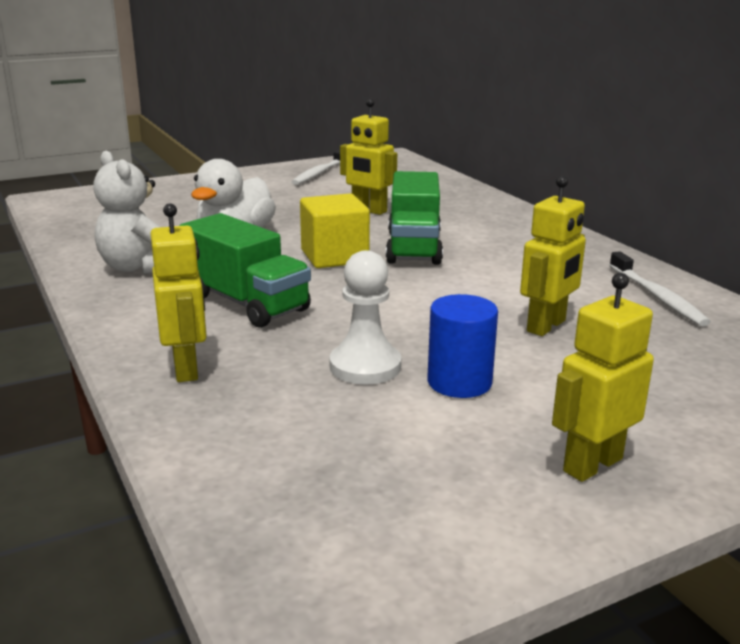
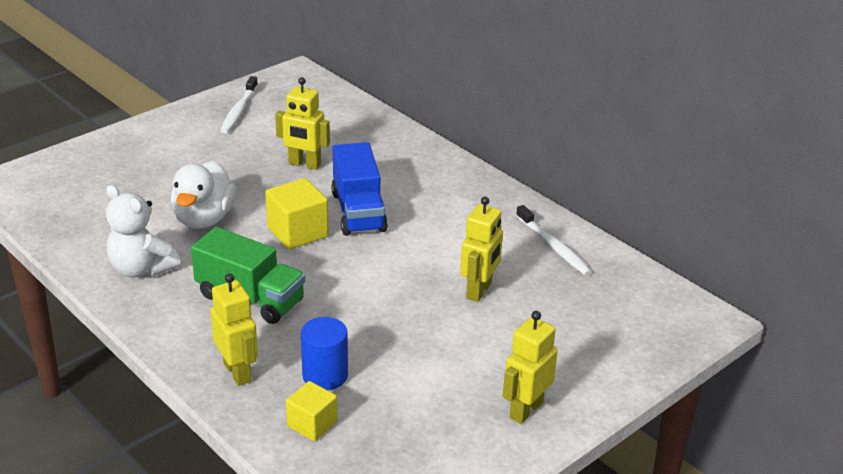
camera: 15 degrees left, 10 degrees up
(253, 438) = (312, 424): none -> yellow cube
(365, 366) = (363, 350): white pawn -> none
(413, 247) = (358, 212): green truck -> blue truck
(459, 382) = (431, 355): blue cylinder -> blue cylinder (325, 375)

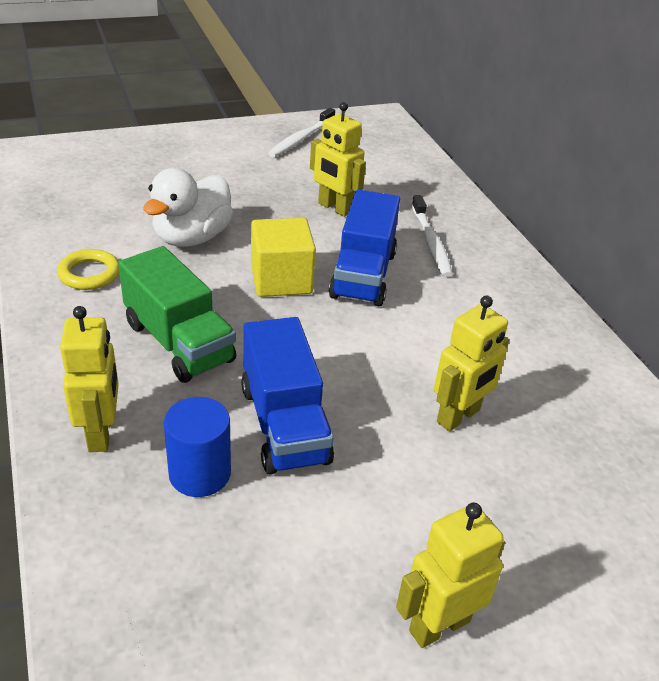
camera: 20 degrees right, 5 degrees up
(141, 269) = (89, 274): white teddy bear -> yellow ring
(312, 424) = (139, 541): yellow cube -> none
(363, 329) = (284, 424): none -> blue truck
(554, 247) = (584, 385): white toothbrush -> white toothbrush (431, 242)

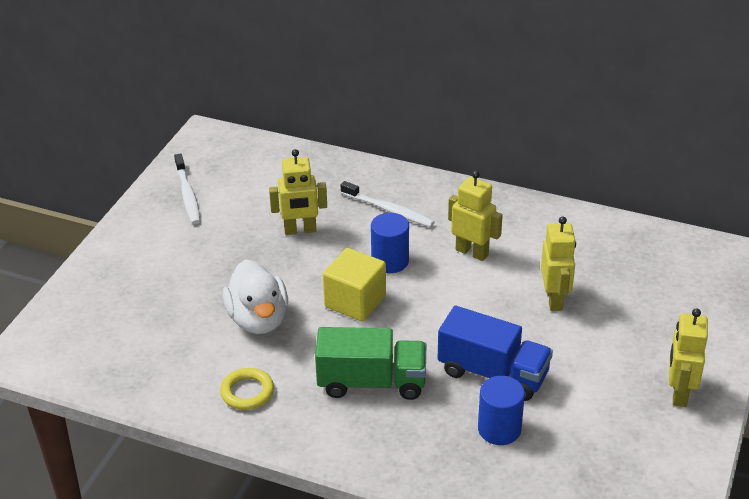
camera: 45 degrees left, 0 degrees up
(101, 433) = (424, 457): yellow robot -> yellow robot (472, 252)
(363, 275) = (390, 261): blue truck -> blue cylinder

